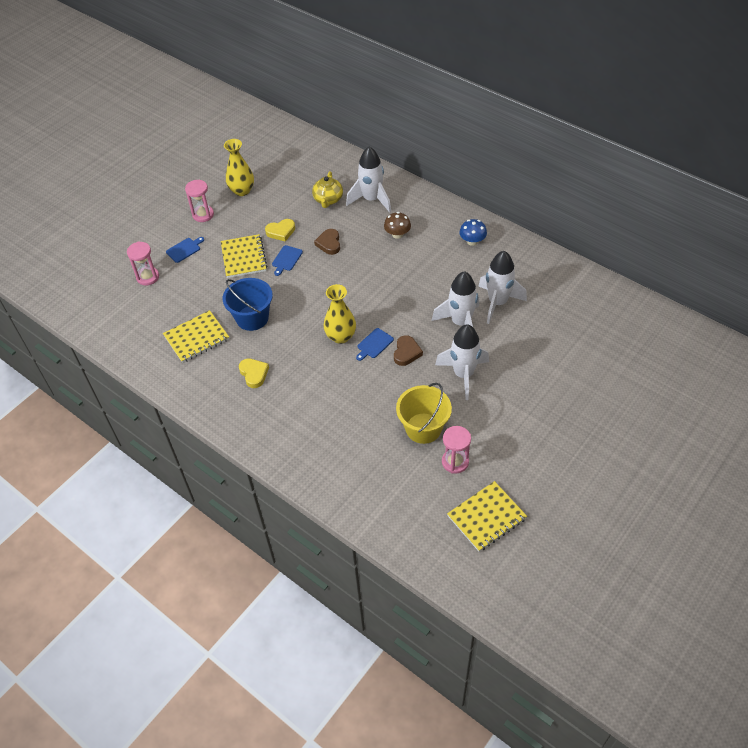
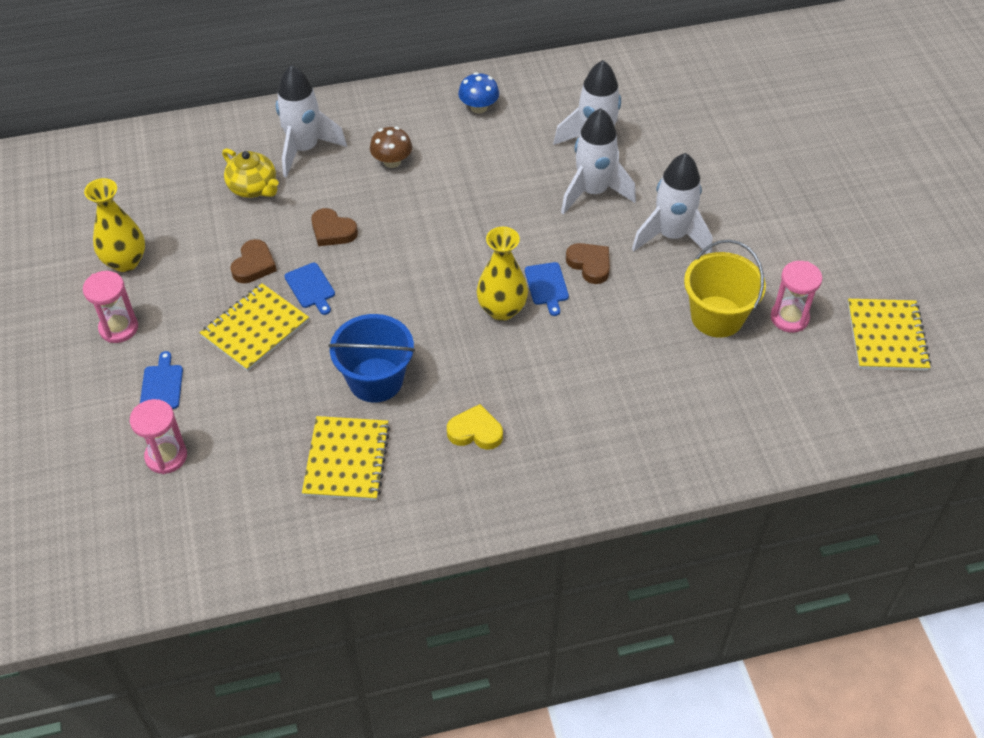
camera: 55 degrees left, 0 degrees up
(243, 257) = (255, 329): yellow notebook -> yellow notebook turned 75 degrees counterclockwise
(281, 231) = (254, 265): yellow heart -> brown heart

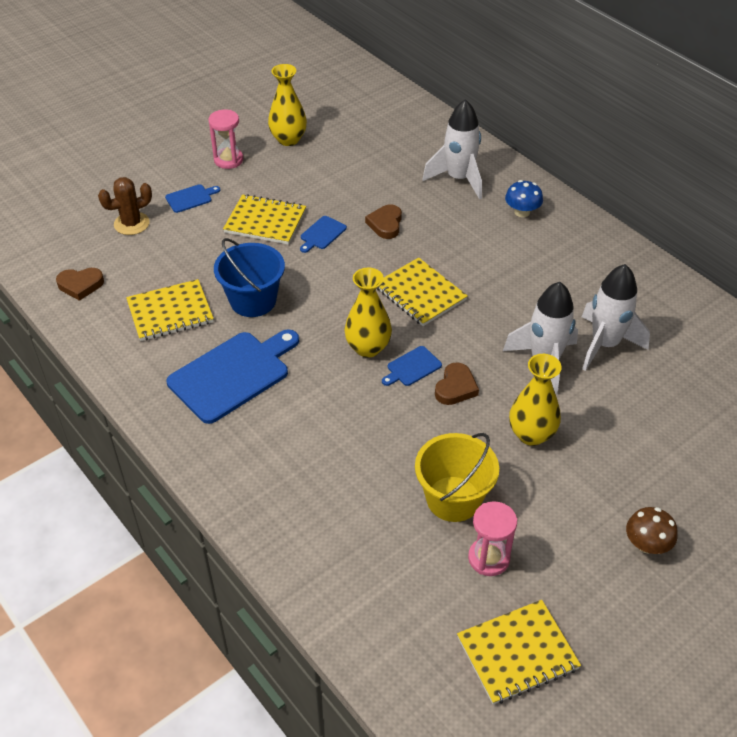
camera: 65 degrees right, 5 degrees down
(166, 456) = (131, 224): pink hourglass -> brown cactus
(253, 188) = (399, 169): yellow teapot -> none
(254, 265) = (325, 198): brown heart -> brown heart (80, 285)
(392, 161) = (483, 229): brown mushroom -> brown mushroom (647, 544)
(452, 243) = (420, 294): none -> yellow notebook
(475, 431) = (233, 375): yellow heart -> blue cutting board
(478, 107) = (586, 256): blue mushroom -> blue mushroom (522, 212)
(672, 236) = (531, 434): white rocket -> yellow vase

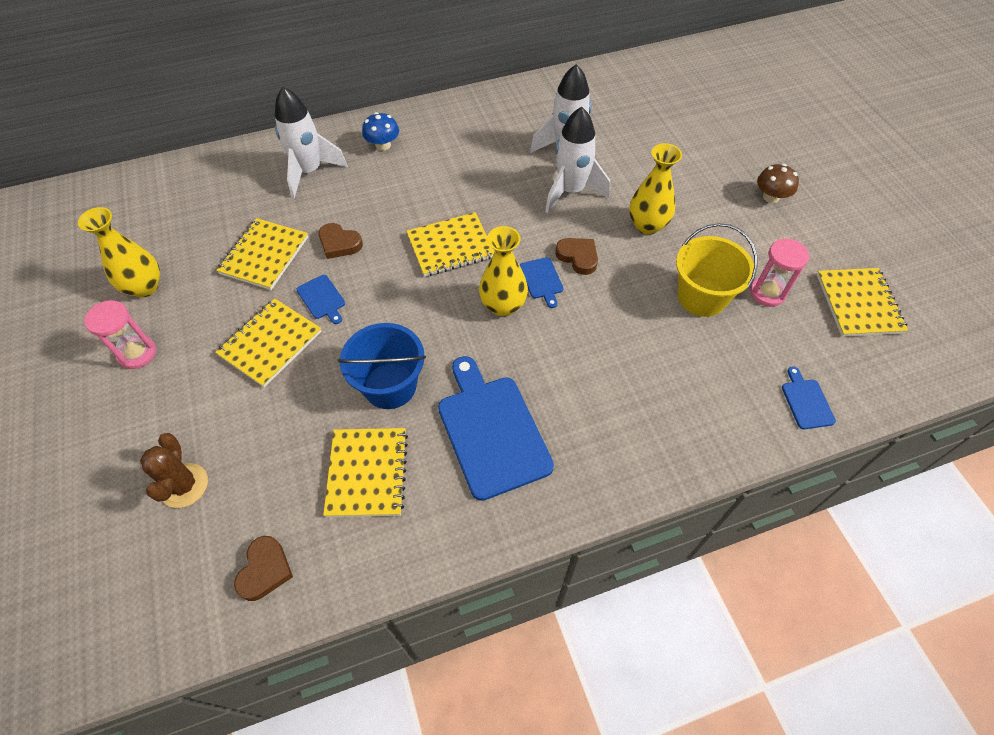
camera: 70 degrees left, 10 degrees up
(190, 198) = (180, 409): blue cutting board -> blue cutting board (806, 401)
(350, 187) = (264, 255): none -> yellow notebook

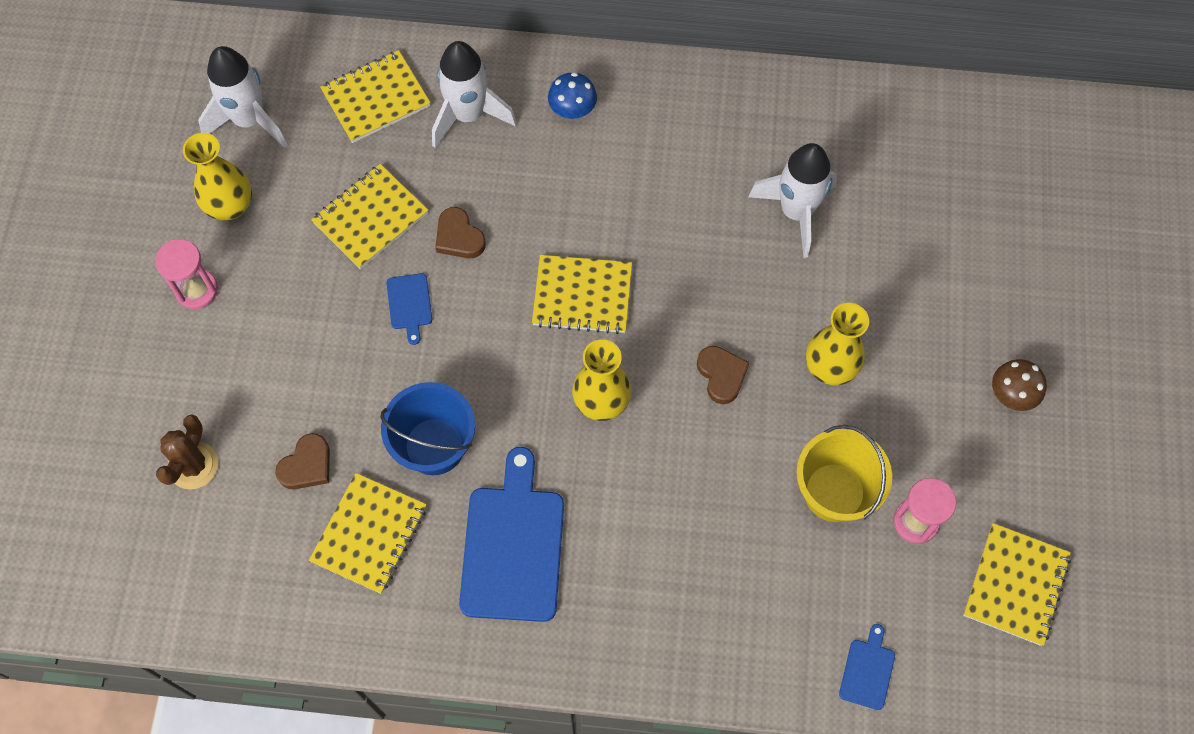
camera: 25 degrees right, 10 degrees up
(265, 570) = (236, 588): brown heart -> brown heart (307, 465)
(270, 343) = (334, 338): yellow notebook -> yellow notebook (376, 98)
(541, 280) = (662, 387): blue cutting board -> none
(571, 191) = (766, 278): white rocket -> white rocket (249, 120)

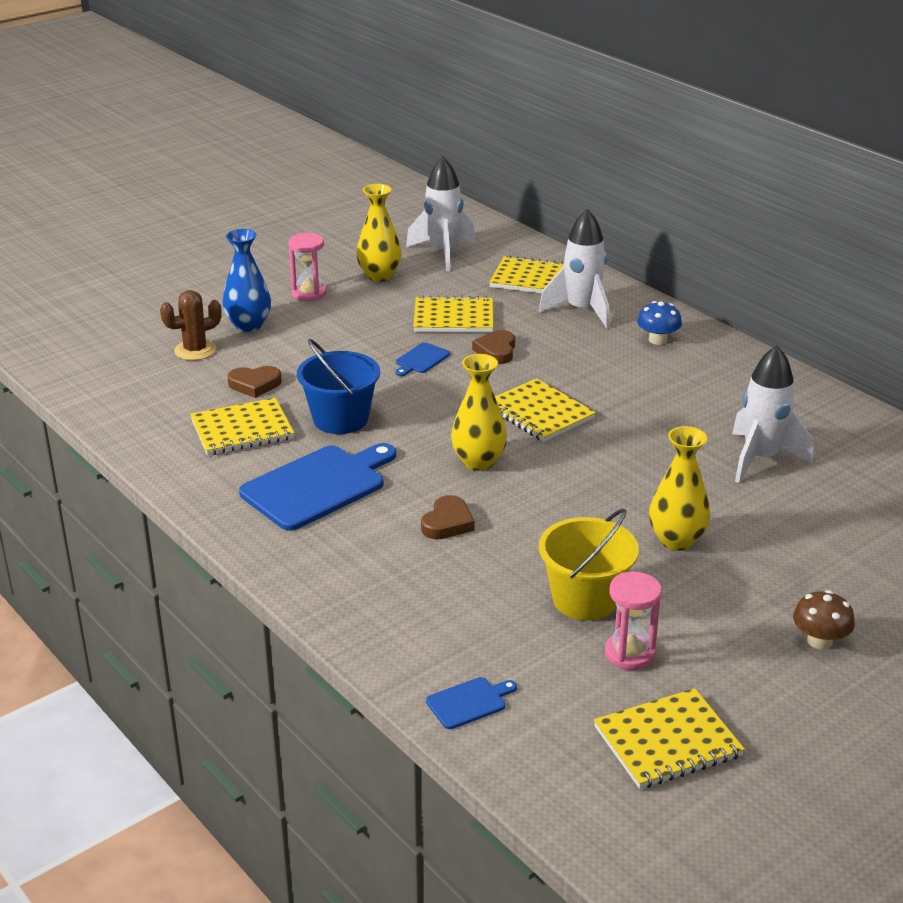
camera: 45 degrees right, 35 degrees down
(197, 386) = (248, 325): none -> blue vase
(721, 375) = (584, 498): brown heart -> brown heart (447, 523)

